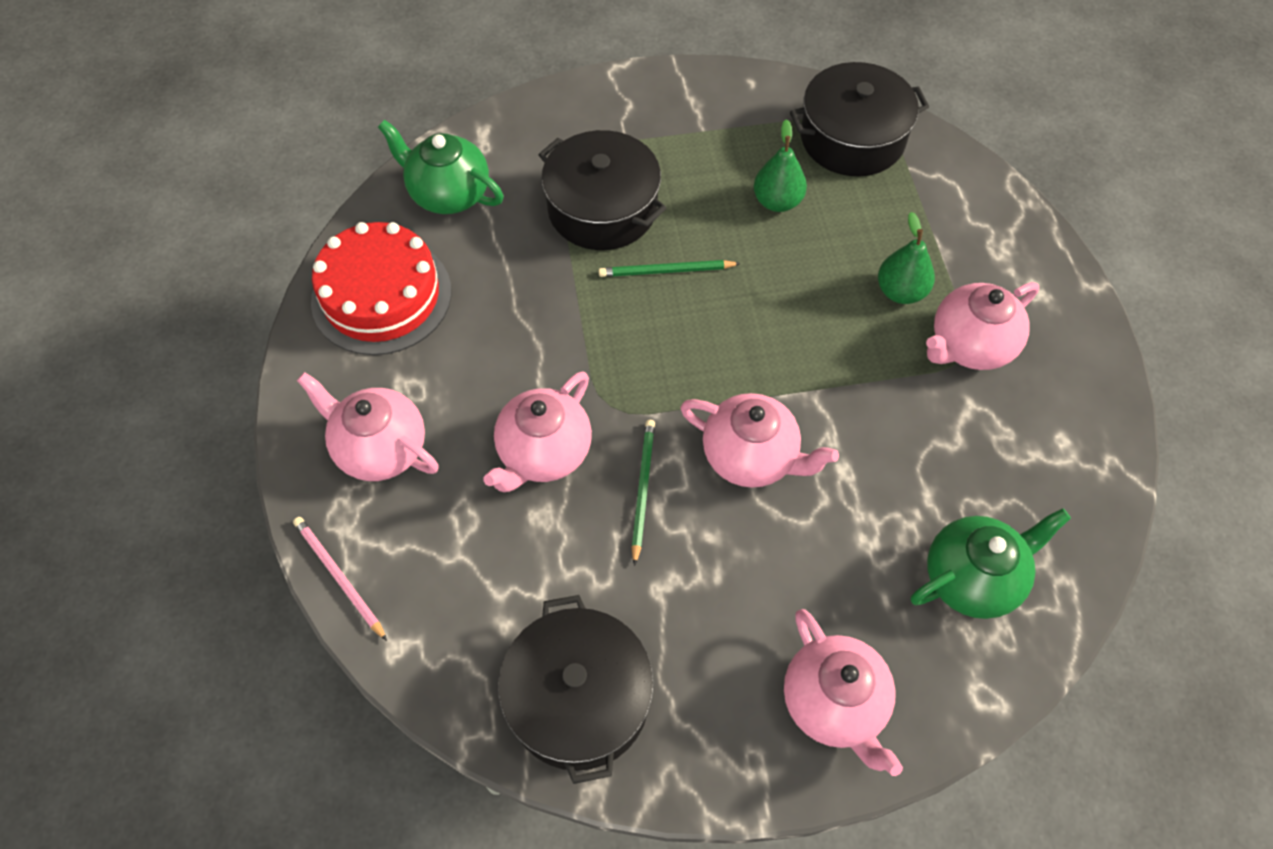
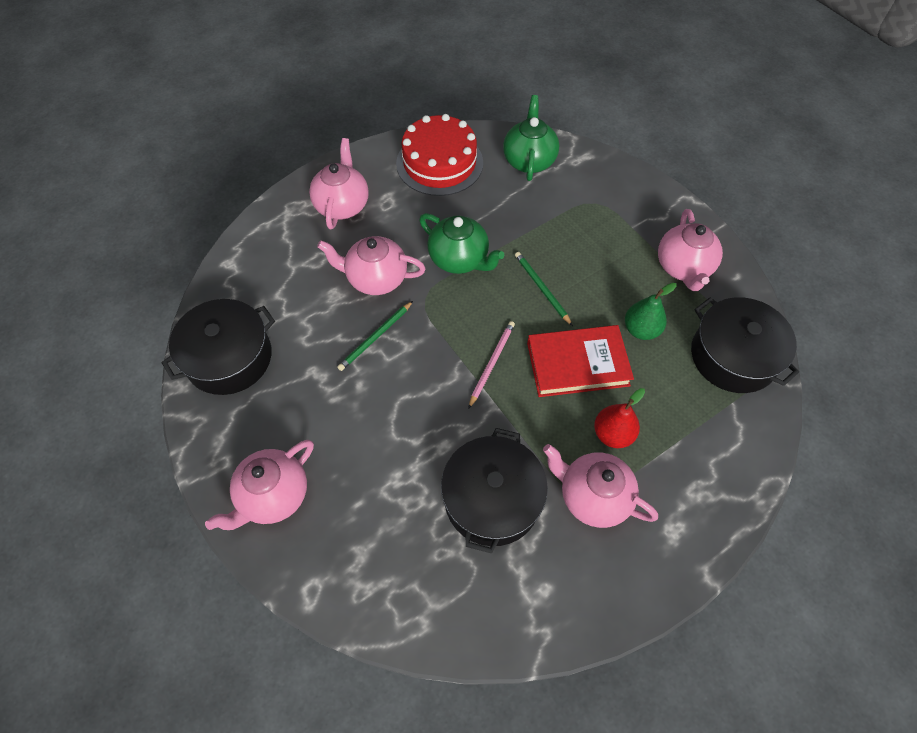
camera: 65 degrees right, 0 degrees up
(339, 577) = (259, 222): pink pencil -> pink pencil (492, 363)
(602, 208) = (568, 237): black pot -> black pot (492, 499)
(643, 489) = (375, 337): green pencil -> green pencil turned 150 degrees clockwise
(751, 457) = (427, 387): pink teapot -> pink teapot (683, 267)
(794, 283) = (577, 364): none -> red book
(900, 291) = (612, 434): green pear -> red pear
(972, 578) = (398, 556): green teapot -> green teapot (459, 259)

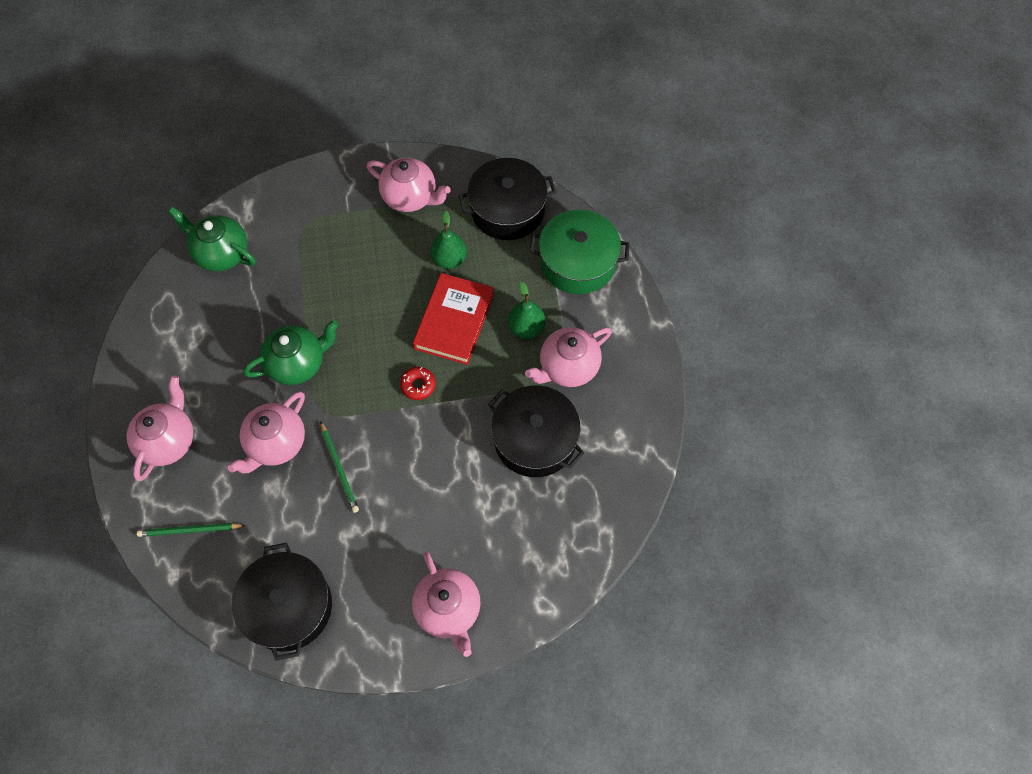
camera: 65 degrees left, 5 degrees up
(342, 205) = (168, 440): pink teapot -> pink teapot turned 75 degrees clockwise
(439, 163) = (172, 331): red cake -> none
(492, 363) = (418, 385): pink pencil -> red donut
(541, 288) = (368, 312): green pencil -> green pencil (189, 530)
(612, 434) = (526, 327): red pear -> green pear
(723, 452) = (578, 262): none -> green pot

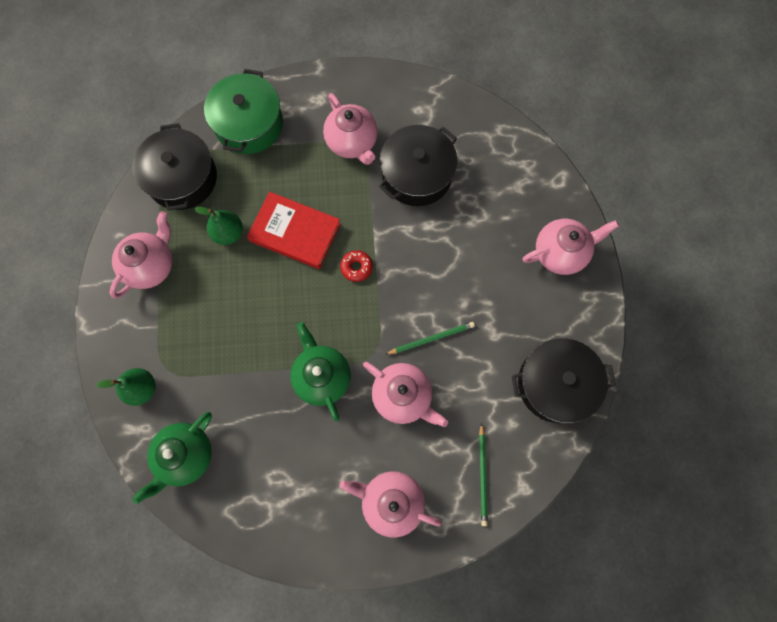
camera: 85 degrees left, 10 degrees up
(526, 327) = (309, 172): green pear -> green pear (142, 388)

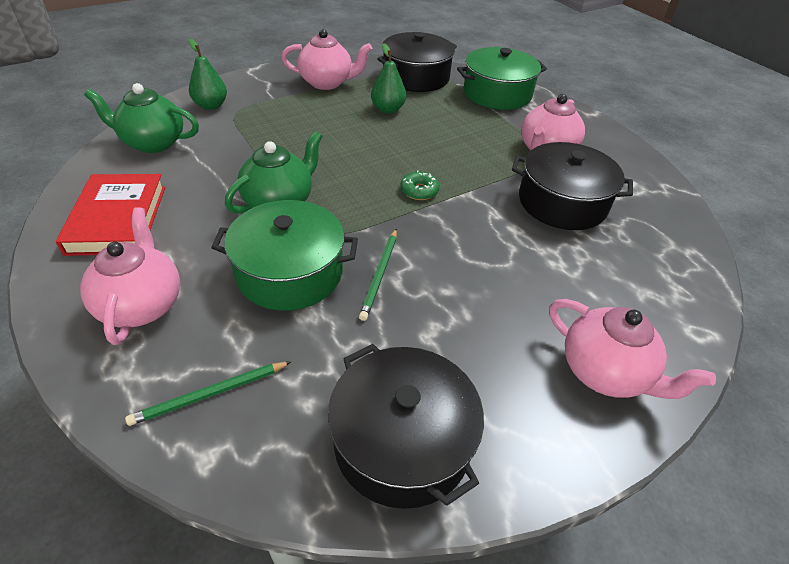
camera: 60 degrees right, 30 degrees down
(295, 232) = (421, 143): red book -> red book (118, 219)
(356, 267) = (419, 191): red donut -> green donut
(403, 396) = (290, 272): pink teapot -> green pot
(431, 338) = (380, 275): green pencil -> green pencil turned 60 degrees clockwise

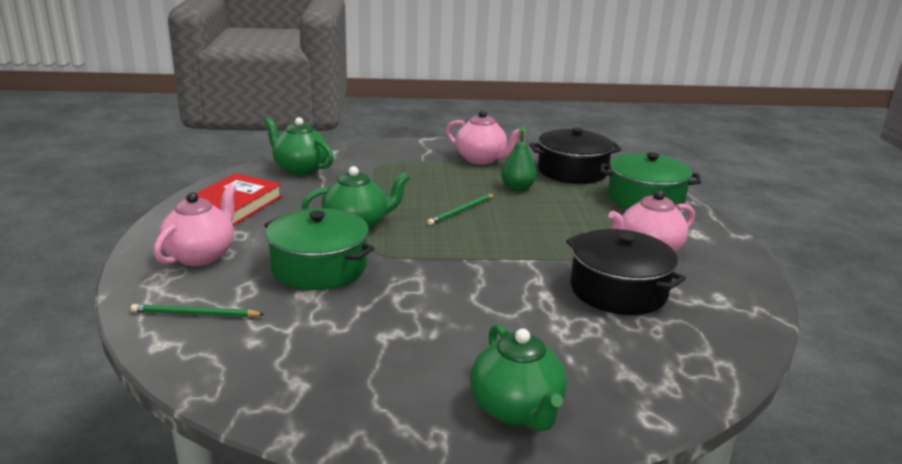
camera: 30 degrees right, 20 degrees down
(211, 106) = (367, 155): green pear -> none
(380, 275) = (387, 289): green pencil -> green pencil (461, 211)
(402, 441) = (296, 385): black pot -> none
(419, 191) = (483, 247): green donut -> none
(605, 372) = (517, 410): pink teapot -> green teapot

